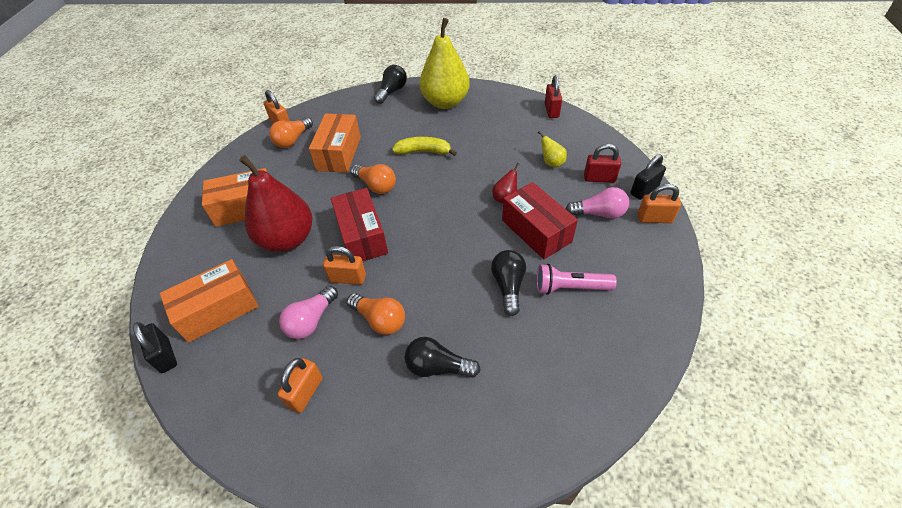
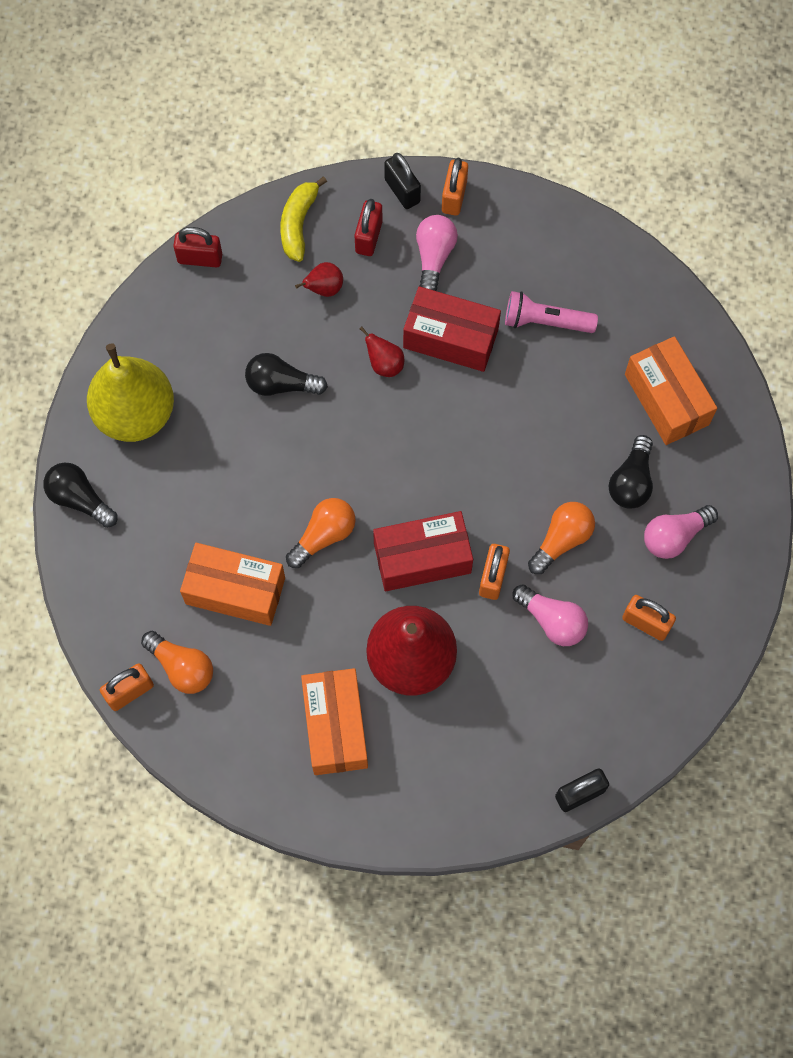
camera: 85 degrees left, 20 degrees up
(218, 310) = (520, 739): orange box -> orange box (666, 399)
(388, 409) = (674, 536): none -> pink light bulb
(424, 151) = (259, 461): yellow banana -> yellow banana (298, 224)
(508, 286) = (533, 389): black light bulb -> black light bulb (281, 384)
(536, 231) = (450, 338): red box -> red box turned 45 degrees clockwise
(551, 163) = (324, 289): yellow pear -> red pear
(570, 287) = (546, 322): pink flashlight -> pink flashlight turned 90 degrees clockwise

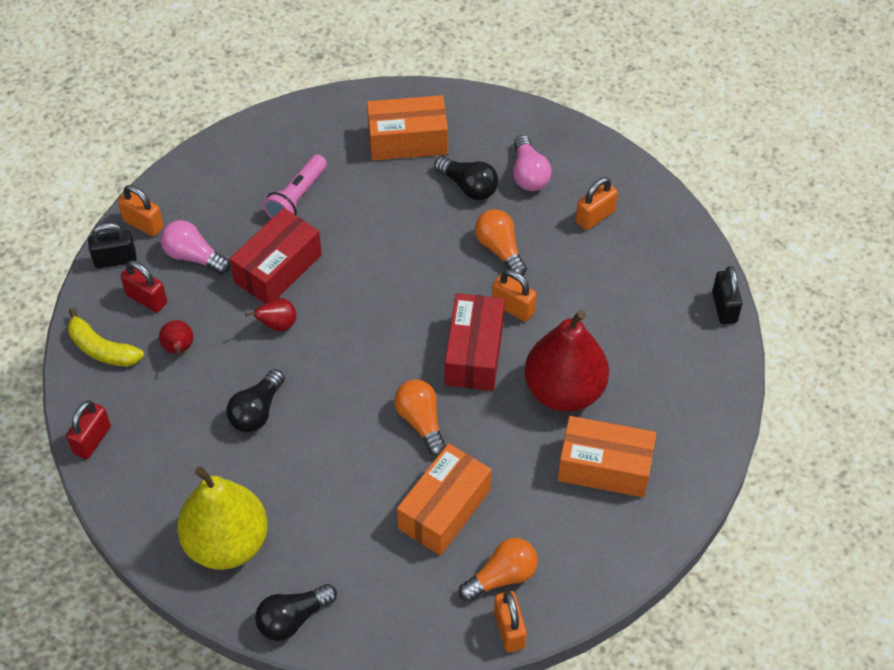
camera: 70 degrees left, 15 degrees down
(552, 621) = (568, 278): pink light bulb -> none

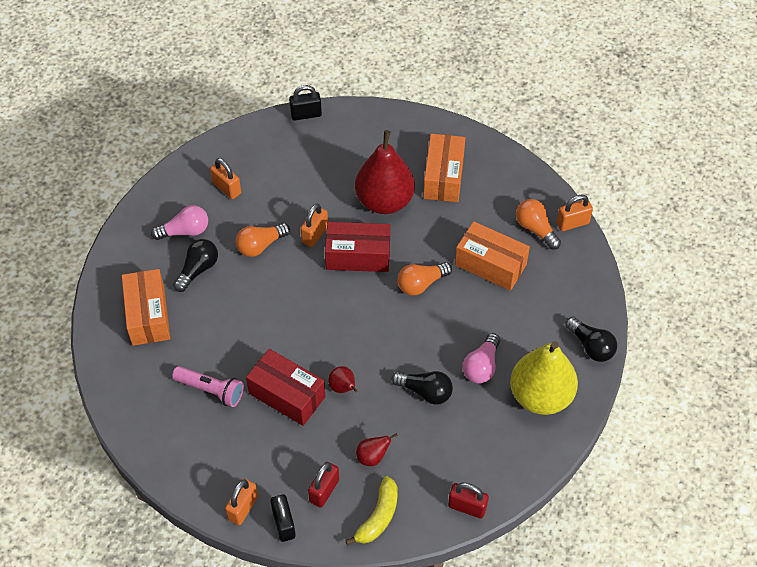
camera: 95 degrees left, 0 degrees up
(193, 256) = (277, 461): pink light bulb -> pink light bulb (481, 366)

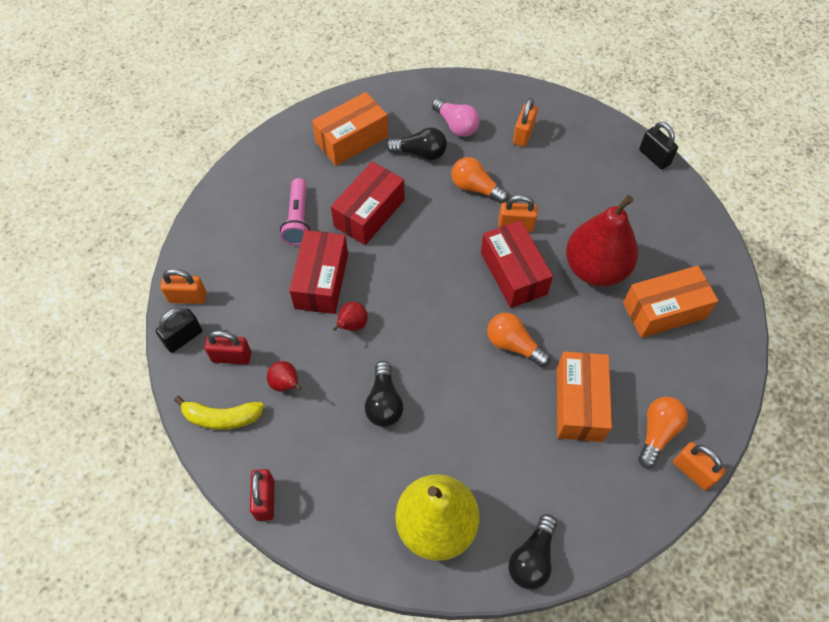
camera: 65 degrees right, 5 degrees up
(238, 333) = (369, 213): none -> red box
(481, 366) = (443, 446): pink light bulb -> none

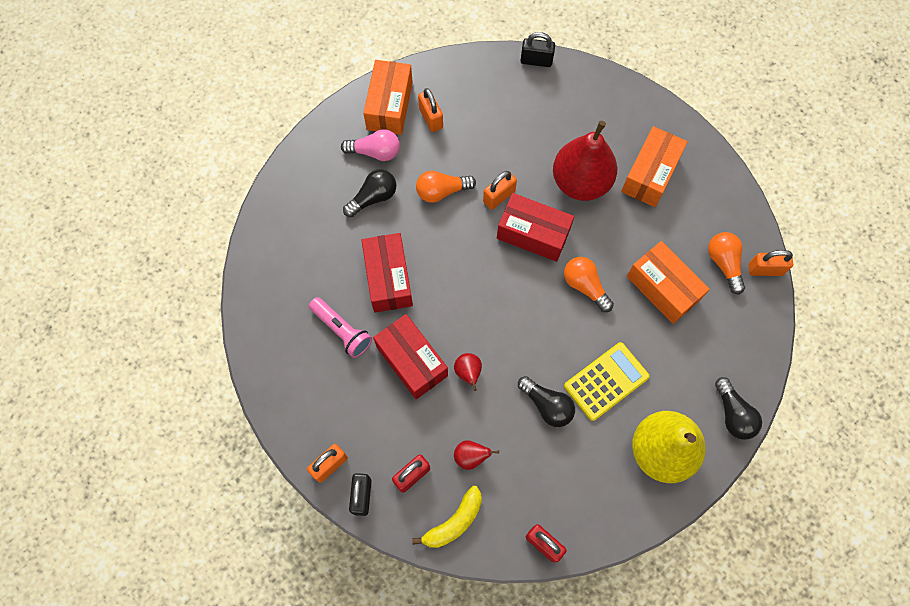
camera: 45 degrees left, 10 degrees up
(352, 139) = (310, 231): orange box -> orange box (389, 106)
(451, 429) = (606, 381): none -> yellow calculator
(513, 345) = (585, 286): orange light bulb -> orange light bulb turned 60 degrees clockwise

